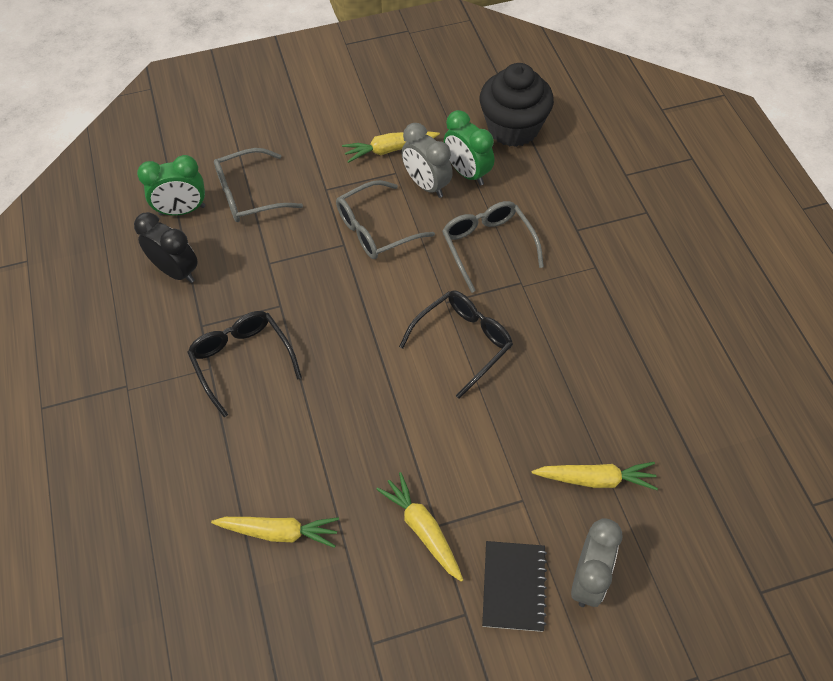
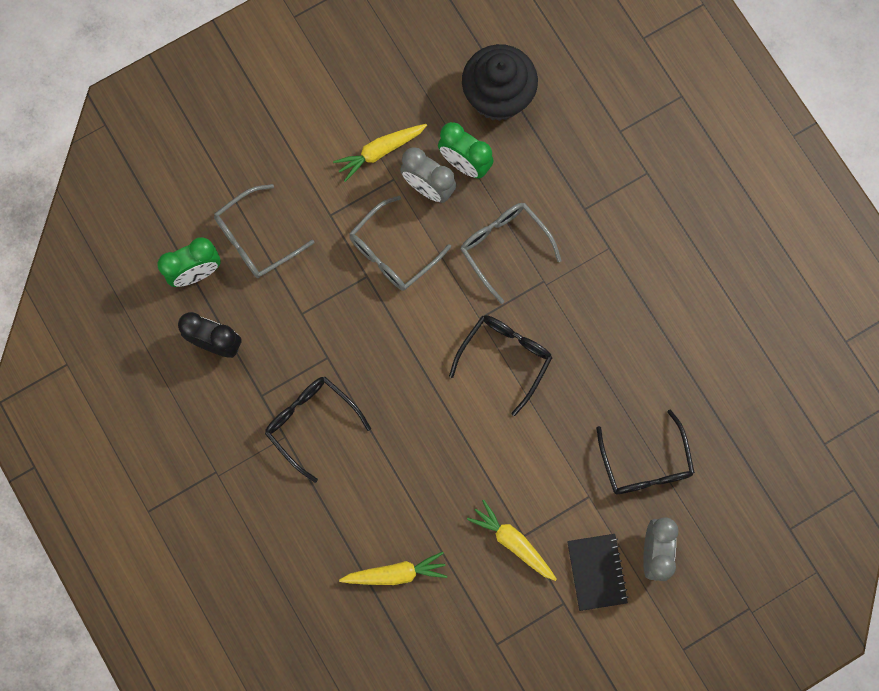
camera: 15 degrees left, 20 degrees up
(595, 479) = (645, 463): yellow carrot -> black glasses

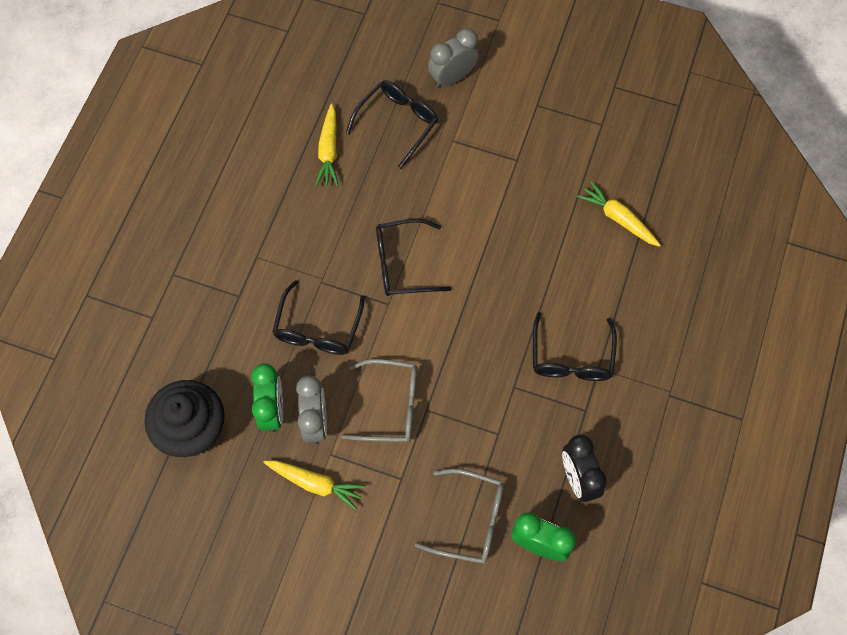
camera: 130 degrees left, 10 degrees down
(504, 247) = (317, 329): grey glasses -> black glasses
(513, 542) = (527, 163): yellow carrot -> yellow carrot (328, 151)
(597, 572) = (498, 100): black notebook -> none

